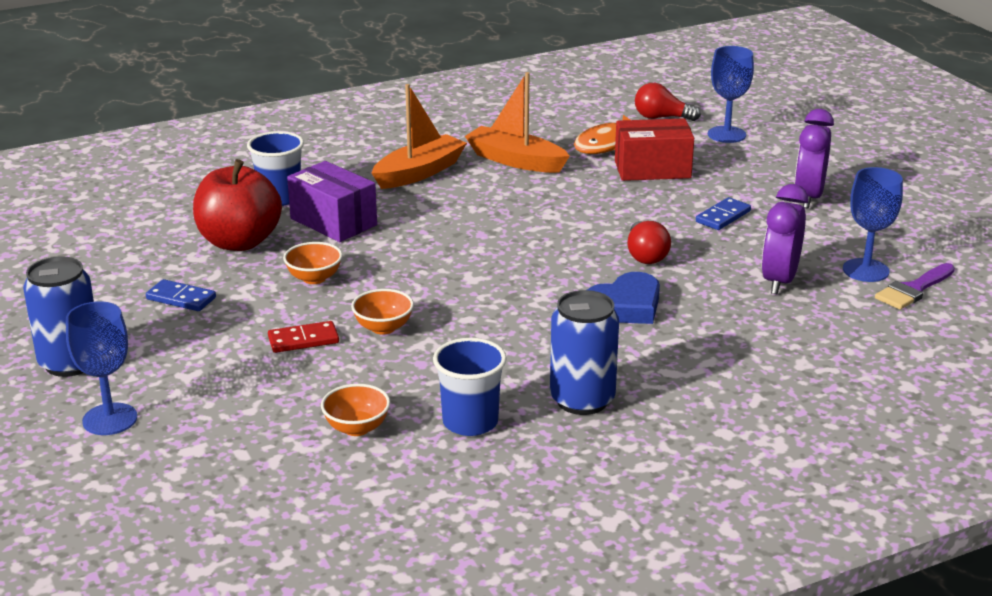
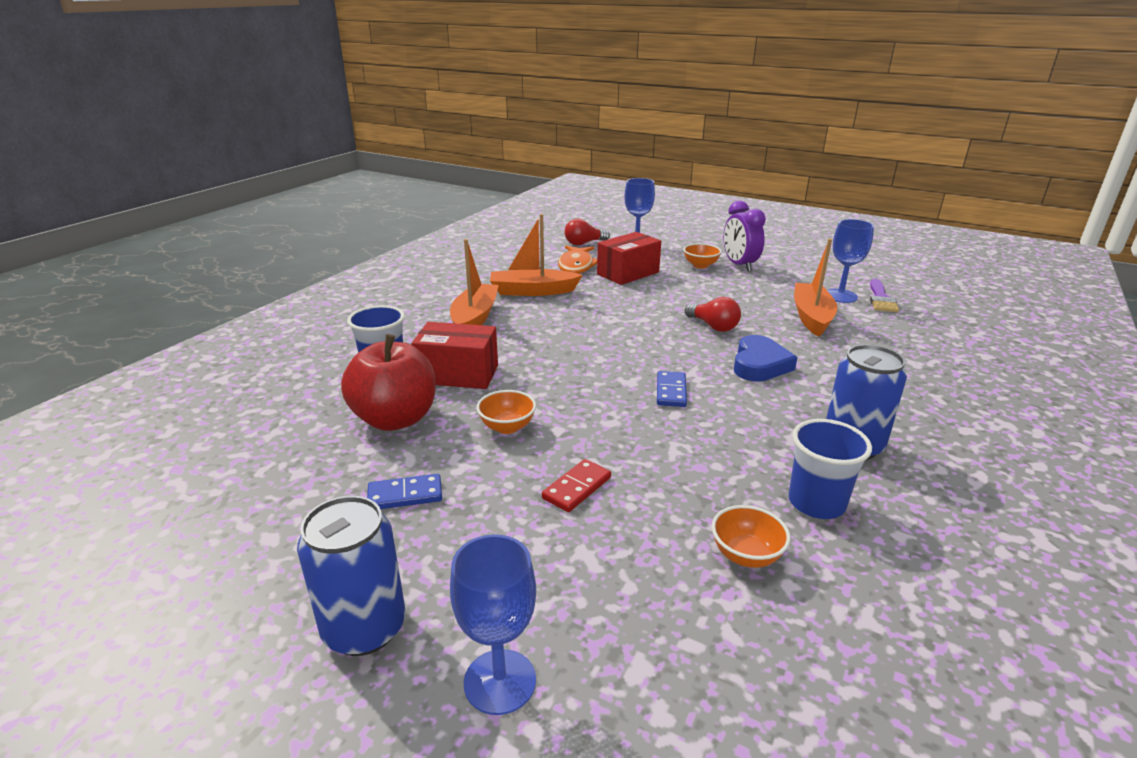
camera: 35 degrees left, 0 degrees up
(333, 222) = (458, 374): purple box -> red box
(383, 328) = (626, 448): orange bowl -> orange bowl (700, 265)
(723, 216) = (714, 289): blue domino -> blue domino (671, 391)
(779, 281) = (811, 317): purple clock -> orange boat

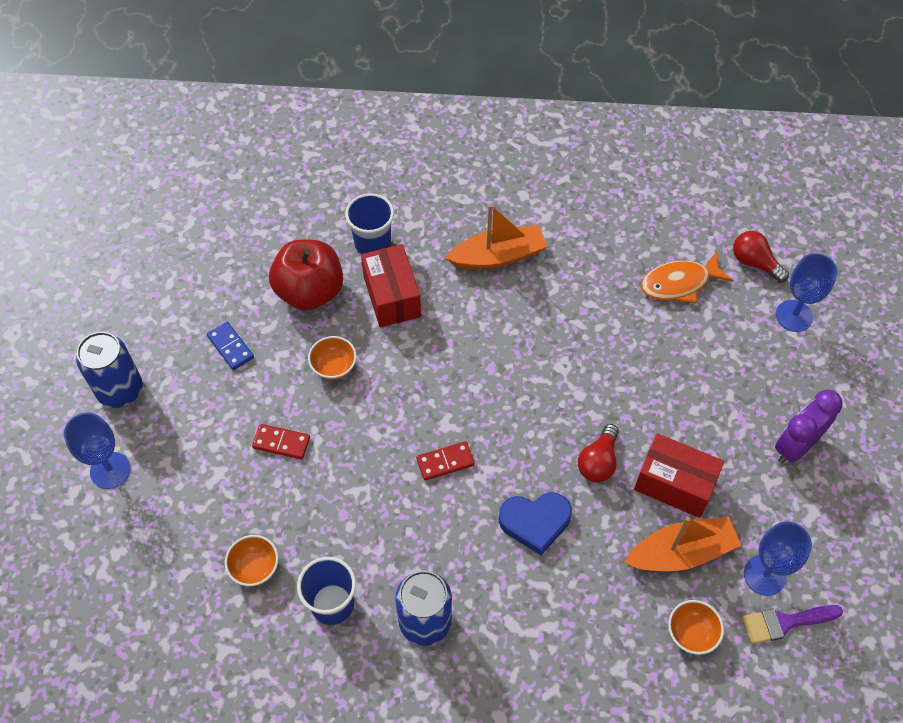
camera: 65 degrees right, 30 degrees up
(532, 291) = (585, 274): orange boat -> none
(628, 273) = (690, 340): red box -> red box (674, 484)
(671, 391) = (445, 462): blue domino -> red domino
(700, 265) = (765, 405): orange bowl -> orange bowl (691, 633)

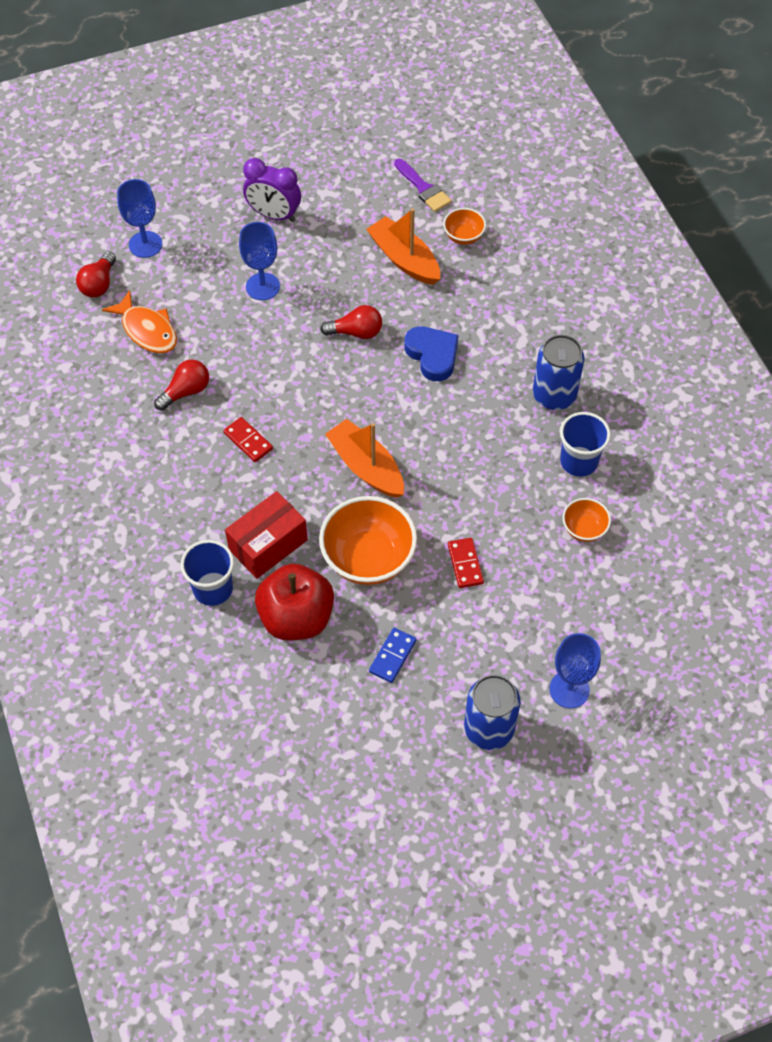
camera: 115 degrees left, 0 degrees up
(334, 367) = (368, 558): orange bowl -> orange bowl, size x1.97
(445, 462) = (414, 435): red domino -> red domino (248, 441)
(498, 256) = (179, 476): orange boat -> orange boat (366, 467)
(591, 291) = (186, 391): none -> red light bulb
(674, 484) = (349, 279): red box -> none
(764, 575) = (394, 207): blue goblet -> blue goblet (262, 286)

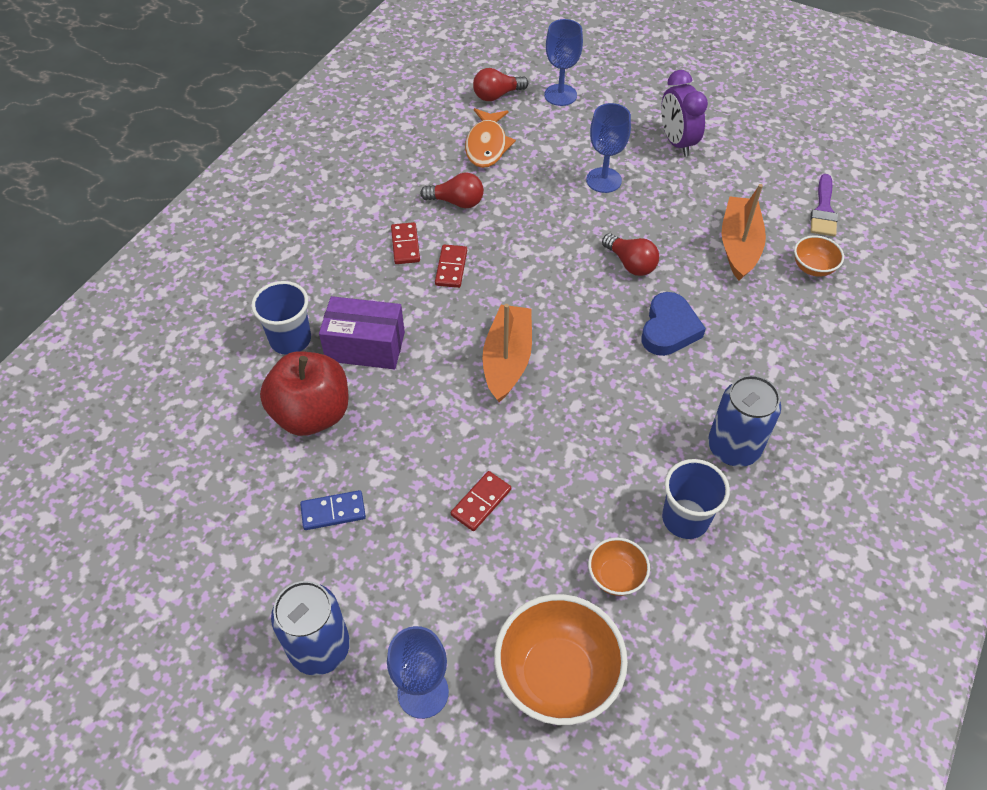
camera: 50 degrees right, 5 degrees down
(195, 454) = (405, 245): none -> red domino
(268, 545) = (365, 347): red box -> purple box
(368, 558) = (417, 424): orange bowl -> orange bowl (557, 675)

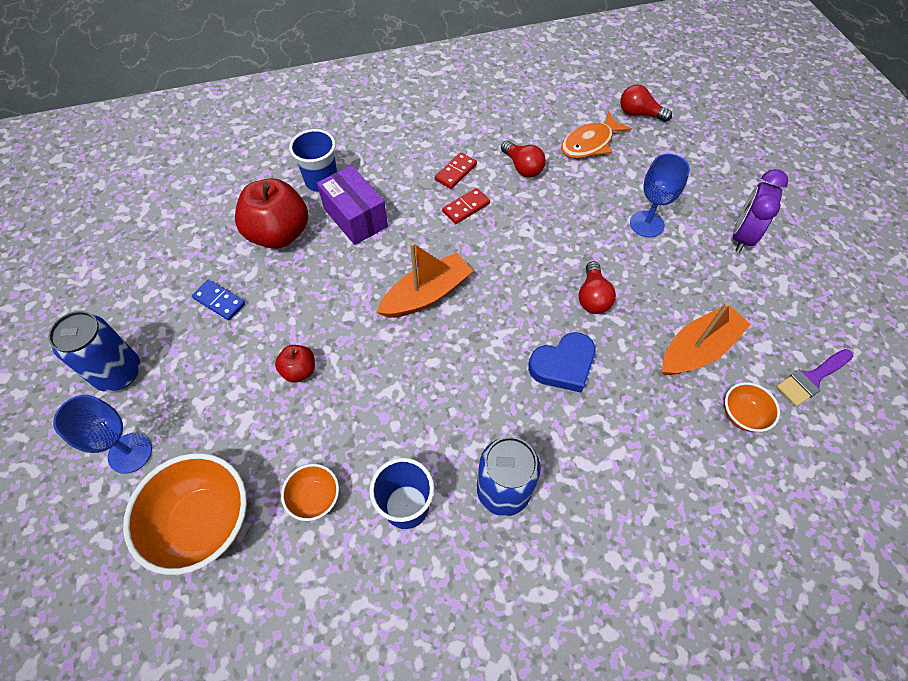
camera: 45 degrees right, 5 degrees up
(481, 502) = (299, 371): red domino -> red apple
(560, 95) = (688, 142): blue goblet -> none

